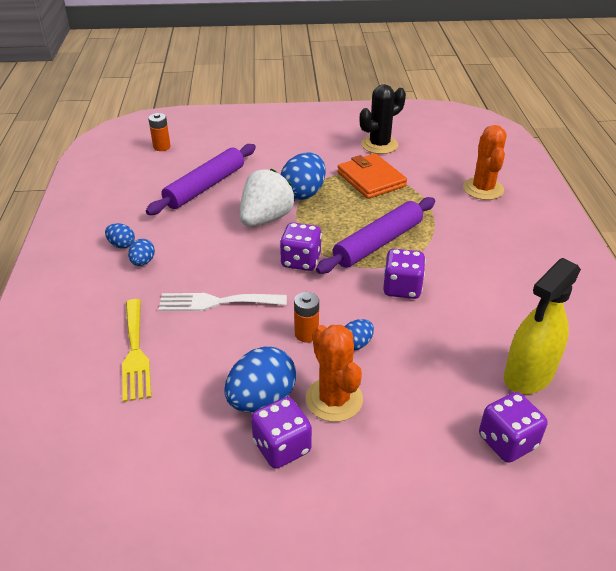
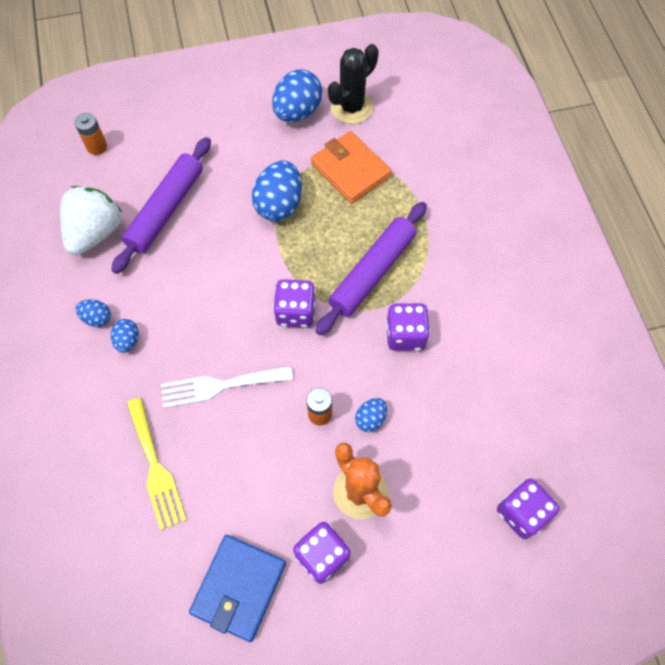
camera: 10 degrees left, 25 degrees up
(186, 462) = (239, 588): none -> blue wallet
(261, 399) = (292, 504): blue egg -> blue egg (297, 112)
(266, 219) = (245, 252): white strawberry -> white strawberry (95, 232)
(483, 189) = (475, 168): orange cactus -> none
(528, 375) = (536, 430): yellow spray bottle -> none

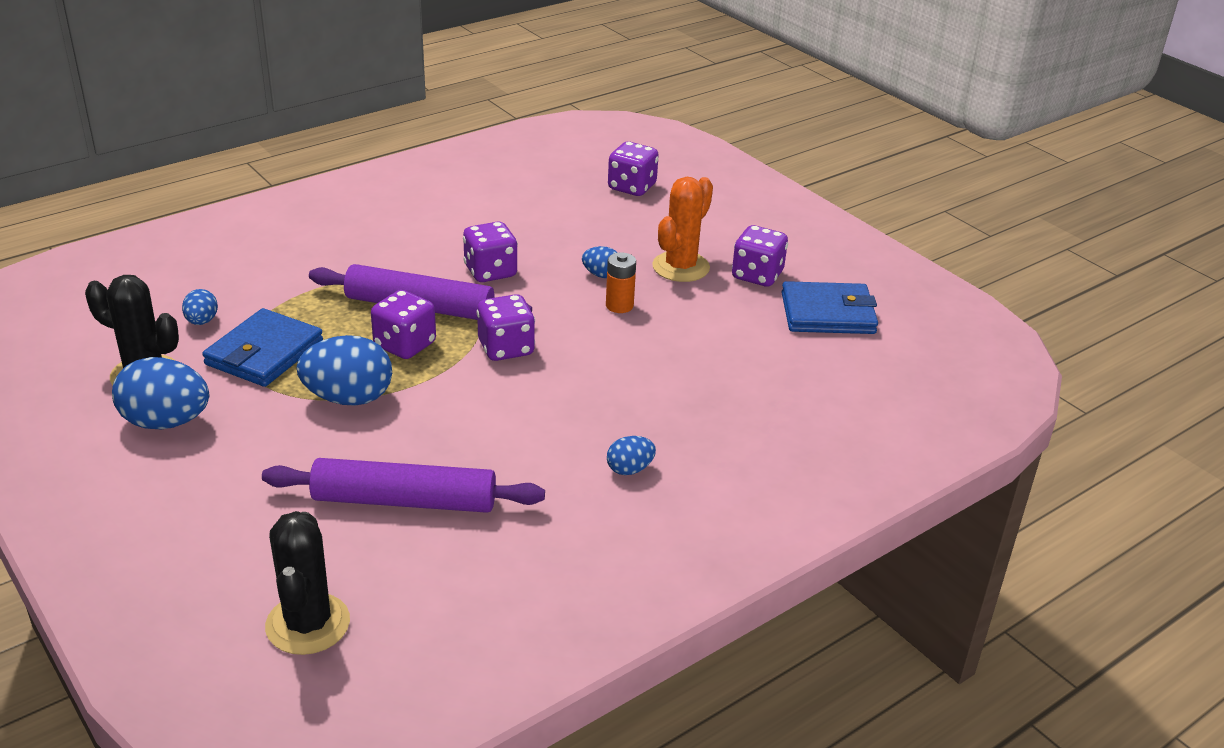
camera: 115 degrees left, 30 degrees down
(95, 232) = (480, 562): white strawberry -> none
(97, 147) = (308, 624): orange battery -> black cactus
(97, 318) = (616, 509): blue egg -> blue egg (202, 321)
(155, 467) = (763, 397): yellow fork -> none
(220, 386) = (636, 378): white fork -> none
(326, 250) = (405, 345): none -> purple dice
(350, 170) = (264, 353): orange wallet -> blue wallet

